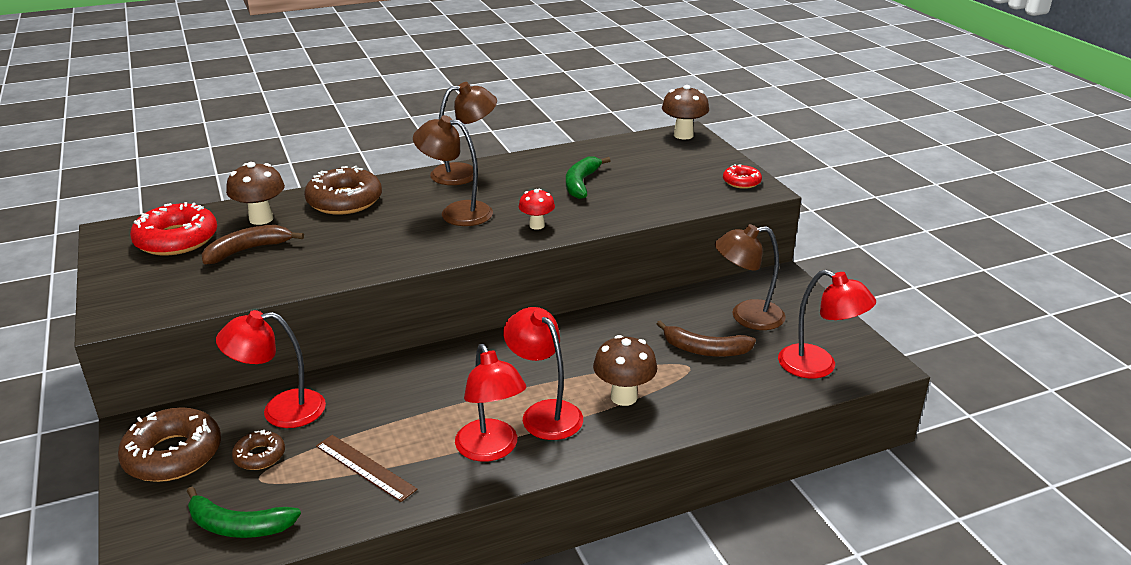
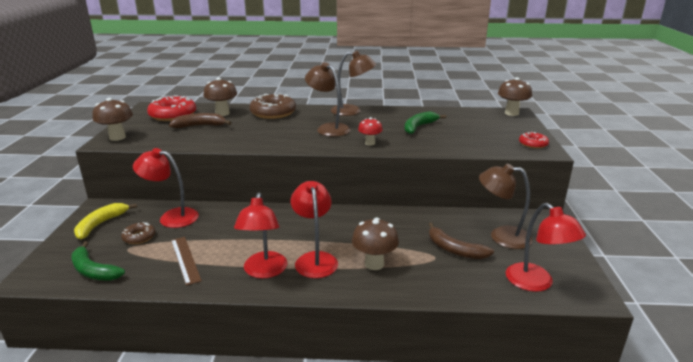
camera: 25 degrees right, 5 degrees down
(125, 304) = (117, 137): none -> brown mushroom
(173, 455) = (100, 224): brown donut -> yellow banana

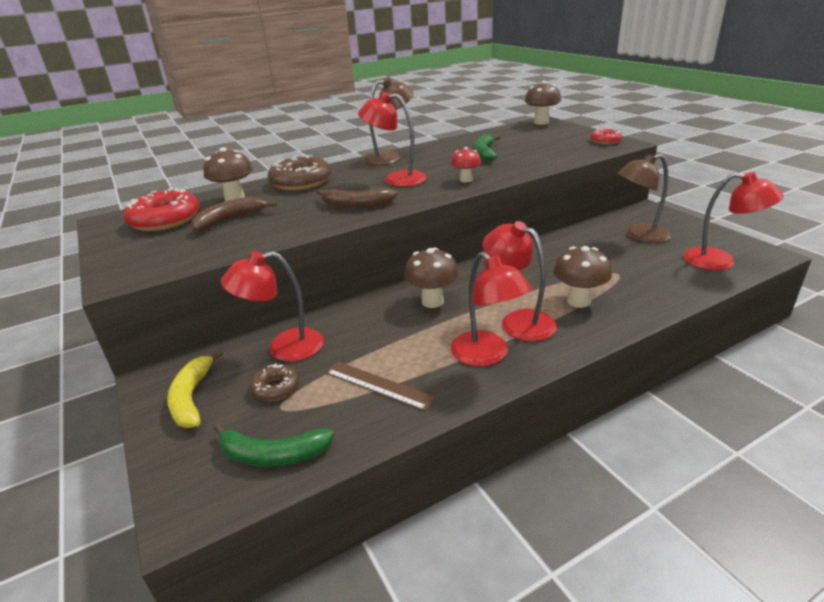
camera: 30 degrees left, 5 degrees up
(117, 137) = (127, 268): brown mushroom -> brown mushroom (432, 301)
(328, 128) = (396, 179): brown lamp -> red lamp
(454, 249) = (622, 261): brown banana -> brown banana (356, 205)

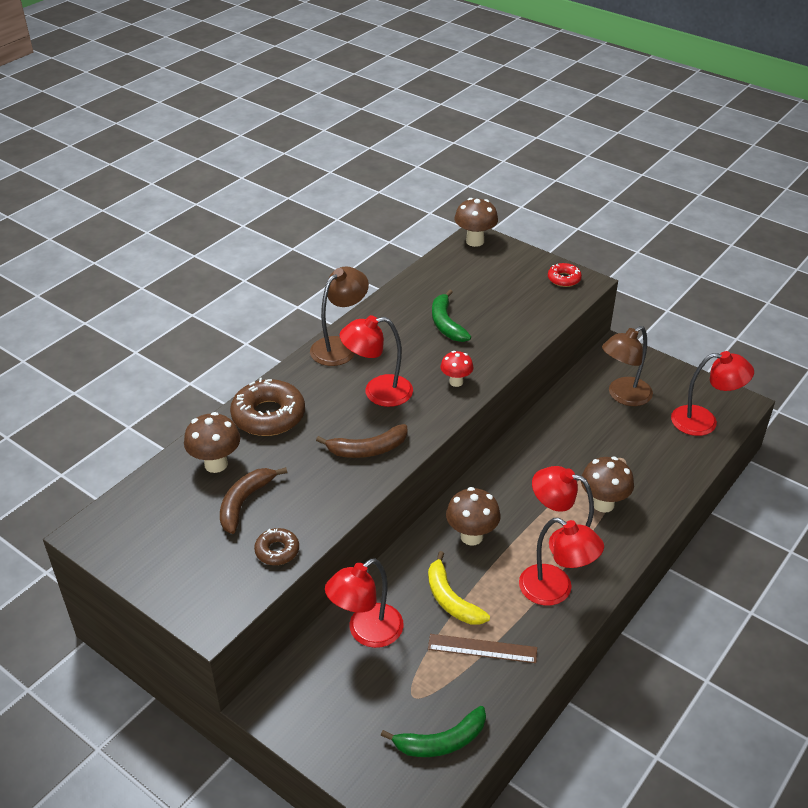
camera: 25 degrees left, 10 degrees up
(165, 220) = (164, 517): red donut -> none
(192, 397) = (323, 711): yellow banana -> yellow banana (451, 599)
(275, 388) = (393, 678): brown donut -> brown donut (277, 551)

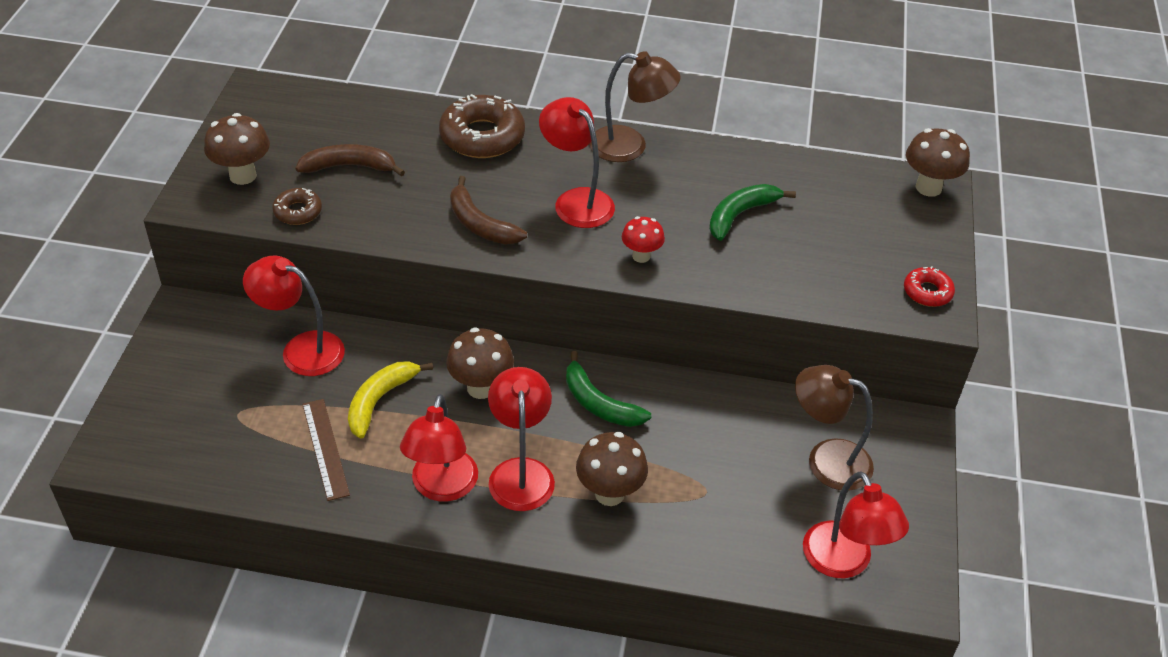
camera: 60 degrees right, 5 degrees up
(216, 464) = (389, 129): brown mushroom -> brown mushroom (243, 175)
(441, 741) = (191, 454): green banana -> green banana (599, 403)

